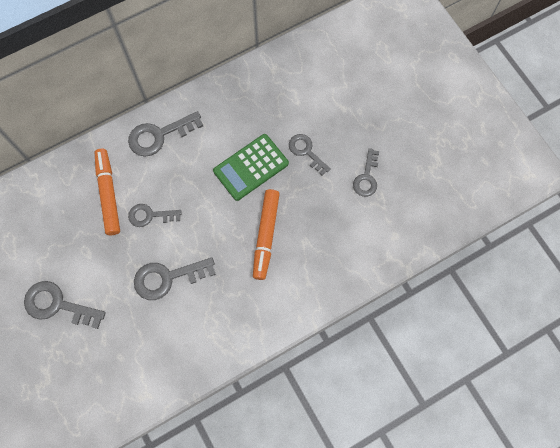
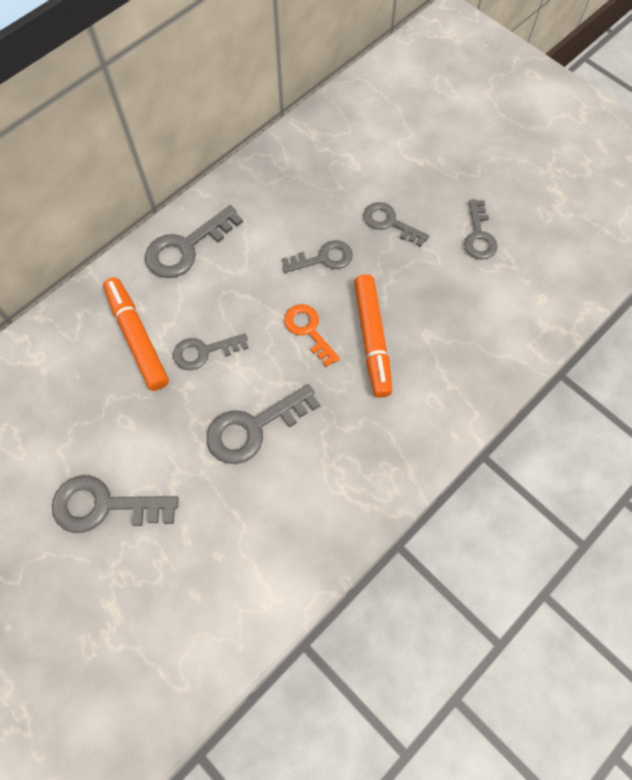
camera: 15 degrees left, 5 degrees down
(225, 218) = (309, 330): none -> orange key
(251, 167) = (323, 258): green calculator -> grey key

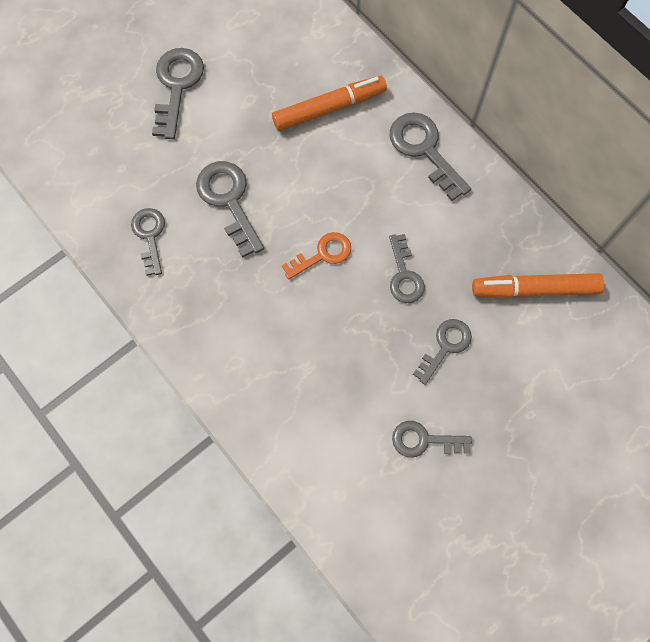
camera: 95 degrees right, 5 degrees up
(204, 351) = (309, 163): grey key -> grey key (150, 236)
(372, 339) = (307, 312): orange marker -> orange marker (534, 289)

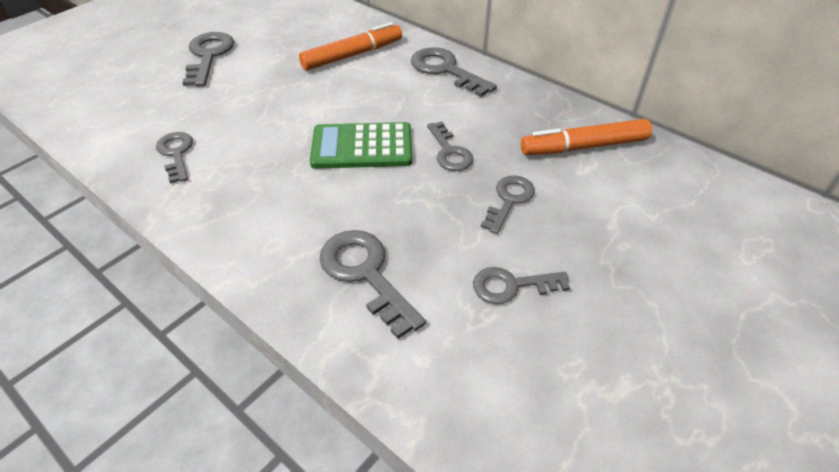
camera: 10 degrees left, 25 degrees down
(229, 201) = (261, 120): grey key -> grey key (366, 274)
(322, 255) = (362, 147): orange key -> green calculator

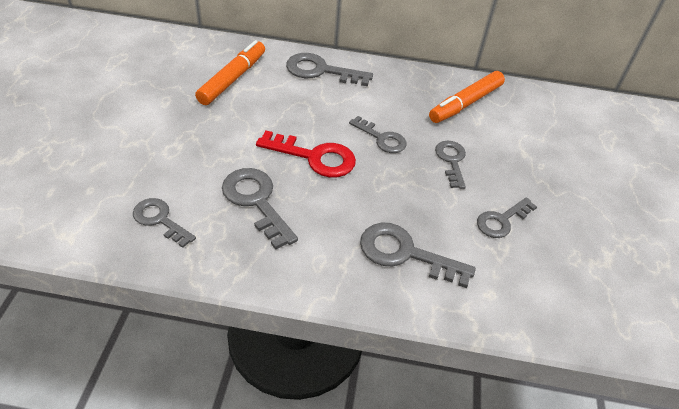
camera: 35 degrees left, 0 degrees up
(208, 56) = (95, 118): grey key -> grey key (256, 202)
(362, 147) = (314, 157): green calculator -> red key

